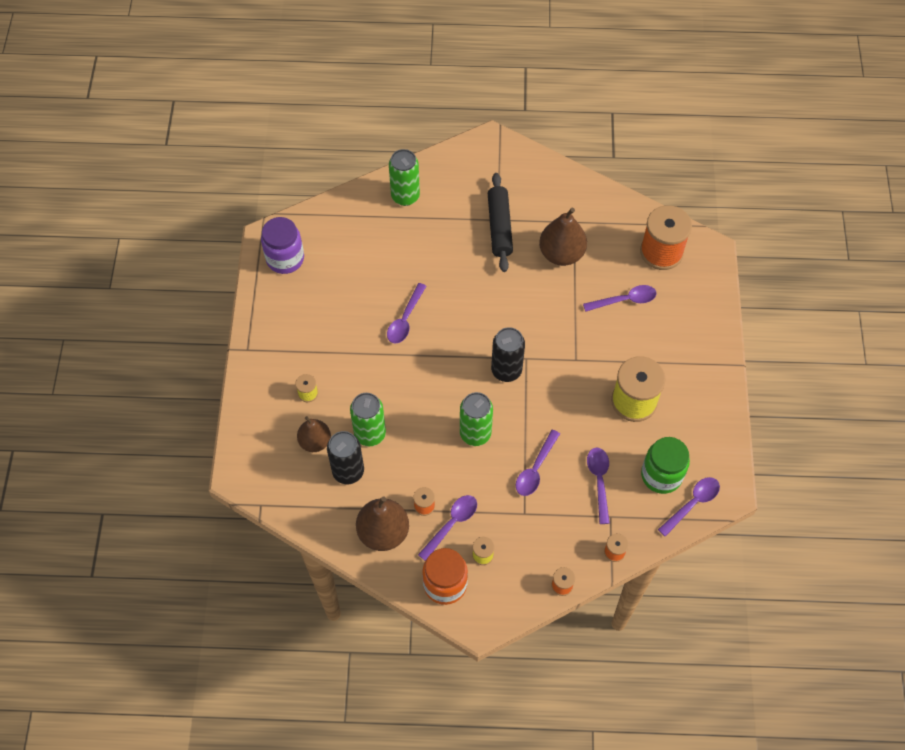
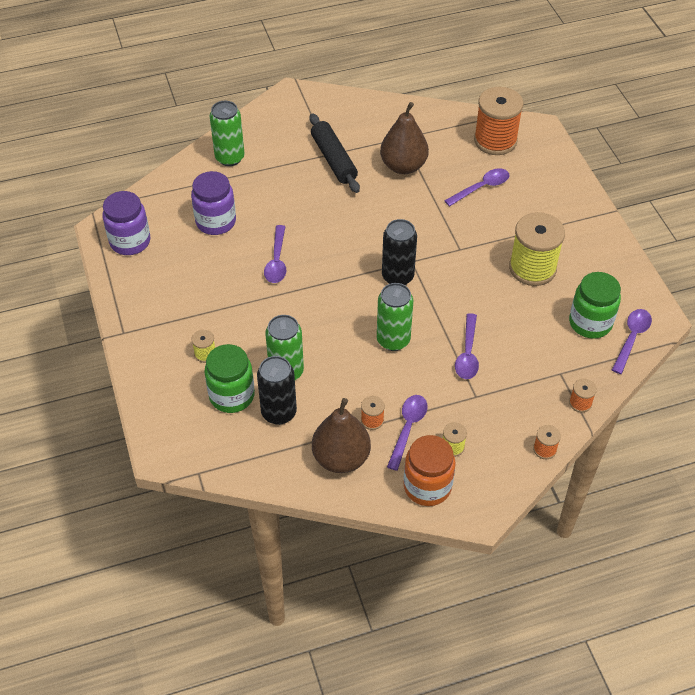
camera: 20 degrees left, 10 degrees down
(315, 441) = (232, 395): brown pear -> green jar
(367, 261) = (216, 222): none -> purple jar
(599, 481) = (534, 345): purple spoon -> none

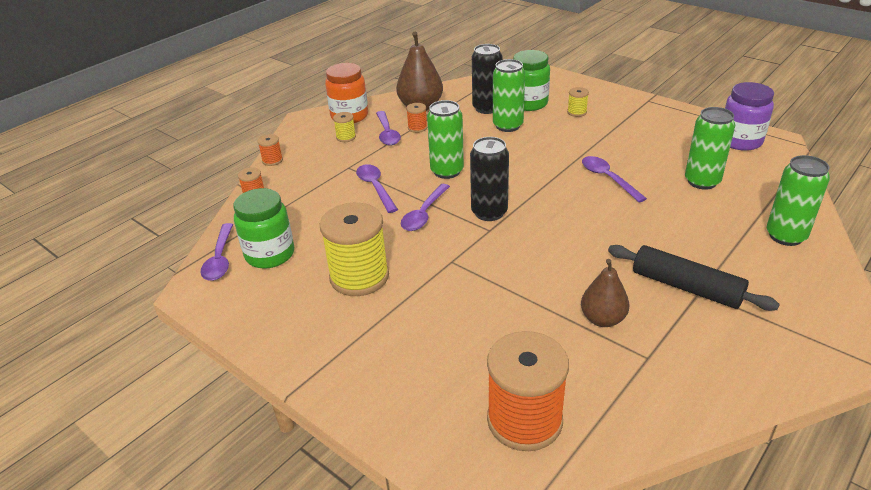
camera: 150 degrees right, 15 degrees down
(216, 222) = (702, 181): purple jar -> green can
(403, 166) = (602, 319): brown pear -> brown pear, size x0.66
(481, 188) = (485, 339): purple spoon -> purple spoon (424, 214)

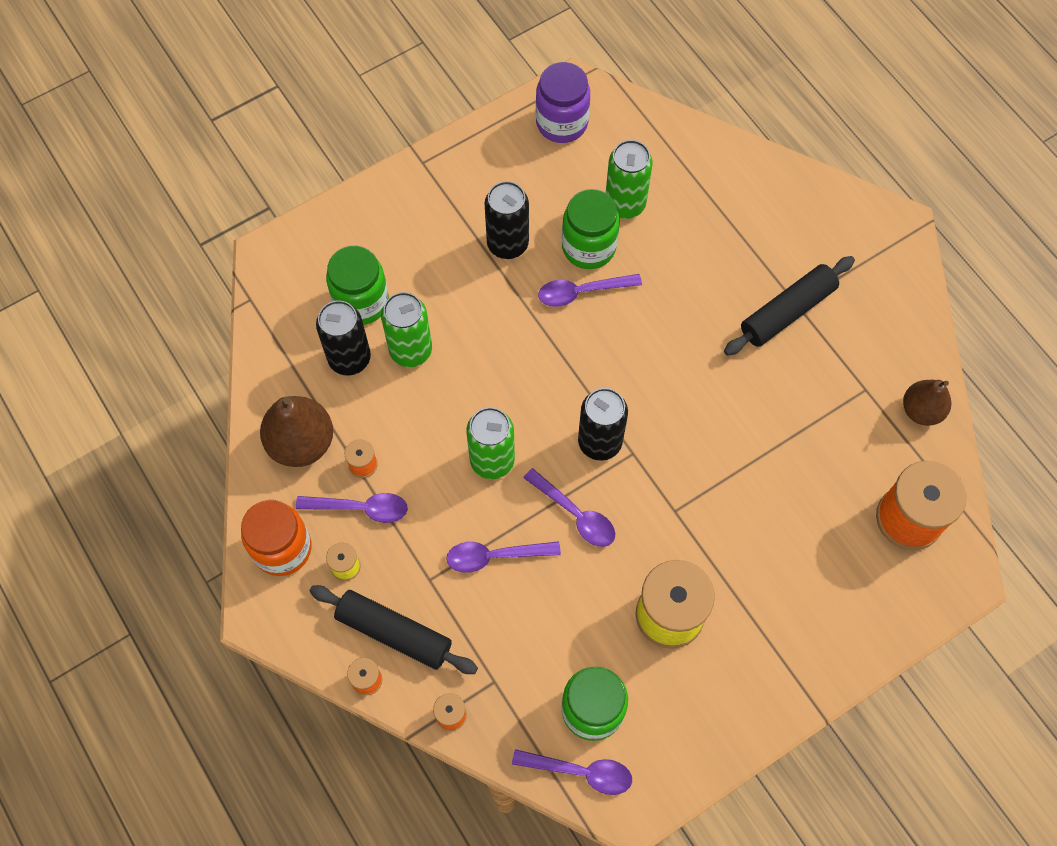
camera: 75 degrees left, 30 degrees up
(307, 163) = (394, 633): none -> black rolling pin
(577, 112) = (414, 256): yellow spool -> none
(602, 319) = (808, 403): brown pear -> brown pear (921, 410)
(618, 142) = (507, 244): none -> black can
(648, 173) = (588, 247): none -> green jar
(785, 236) = (743, 186): green can -> none

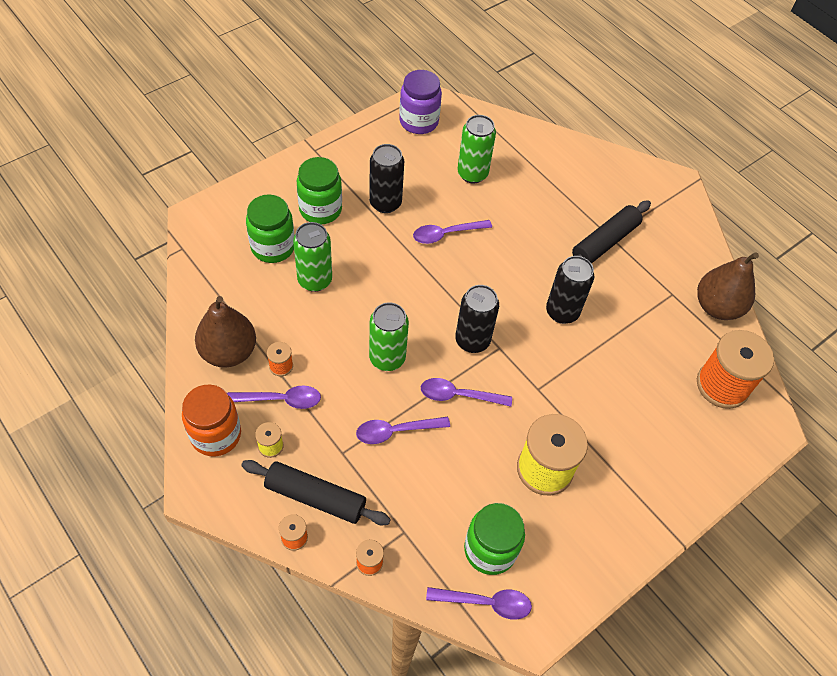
camera: 10 degrees left, 10 degrees down
(349, 358) = (265, 288): black can -> black can (562, 312)
(575, 514) = (459, 395): purple spoon -> purple spoon turned 150 degrees clockwise
(588, 247) = (448, 203): green jar -> green jar (320, 209)
(921, 410) = (717, 307): brown pear -> brown pear, size x1.52

